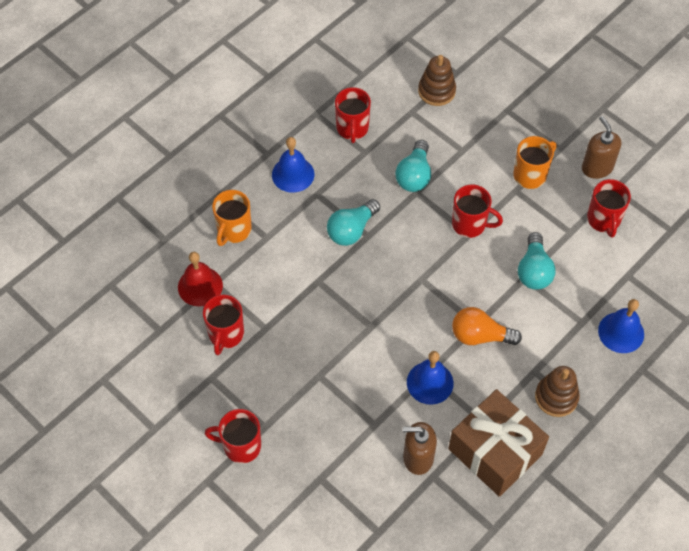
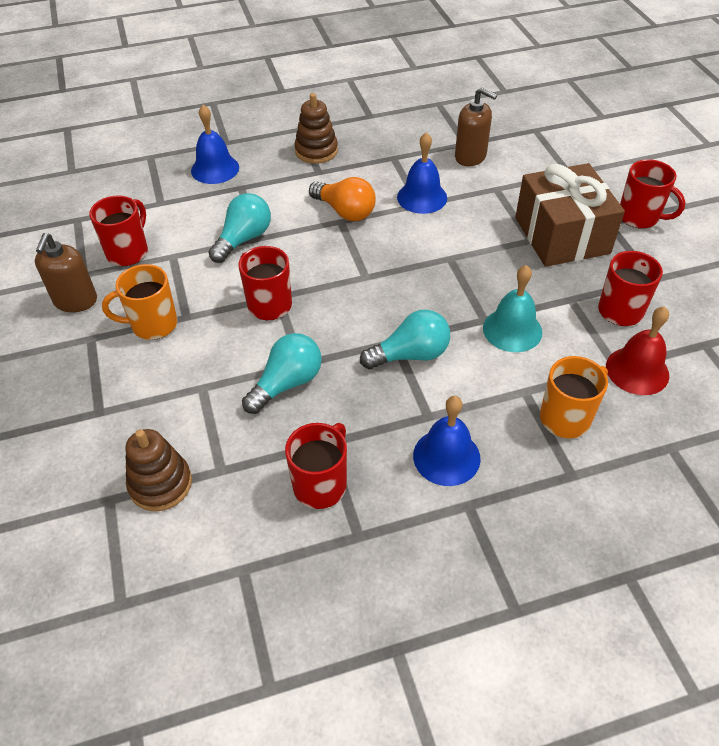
camera: 150 degrees left, 10 degrees down
(295, 281) = (512, 330): none -> turquoise bell
(495, 451) = (400, 139): brown gift -> brown gift (561, 235)

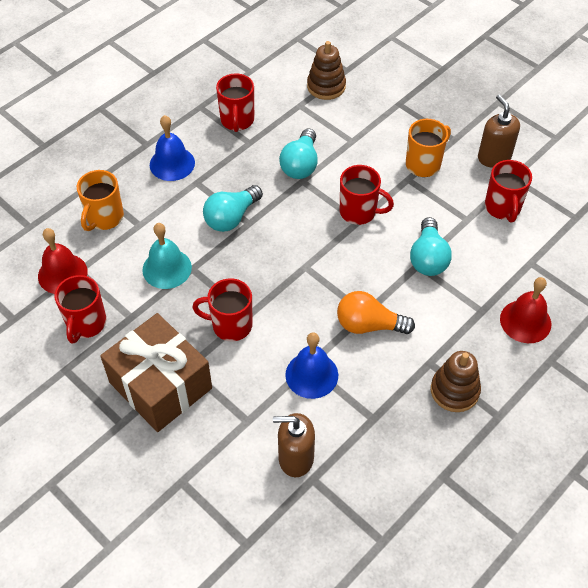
camera: 150 degrees right, 5 degrees up
(215, 169) = (525, 321): blue bell -> red bell
(639, 217) = (92, 445): red mug -> red mug (230, 325)

